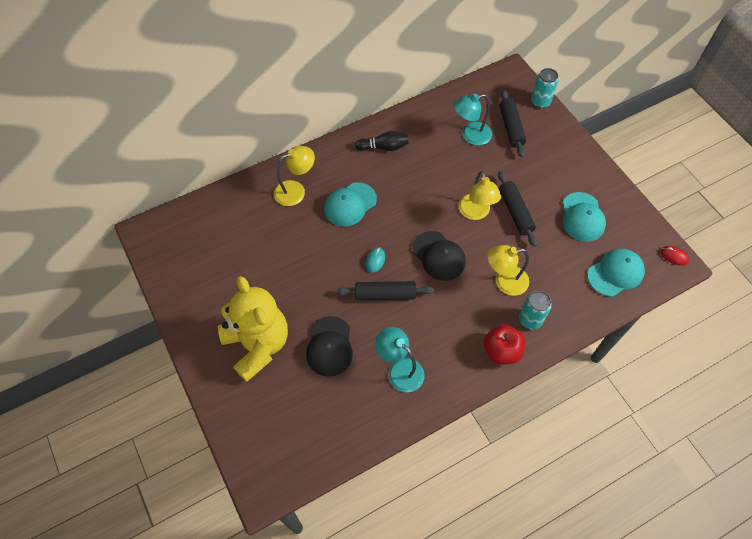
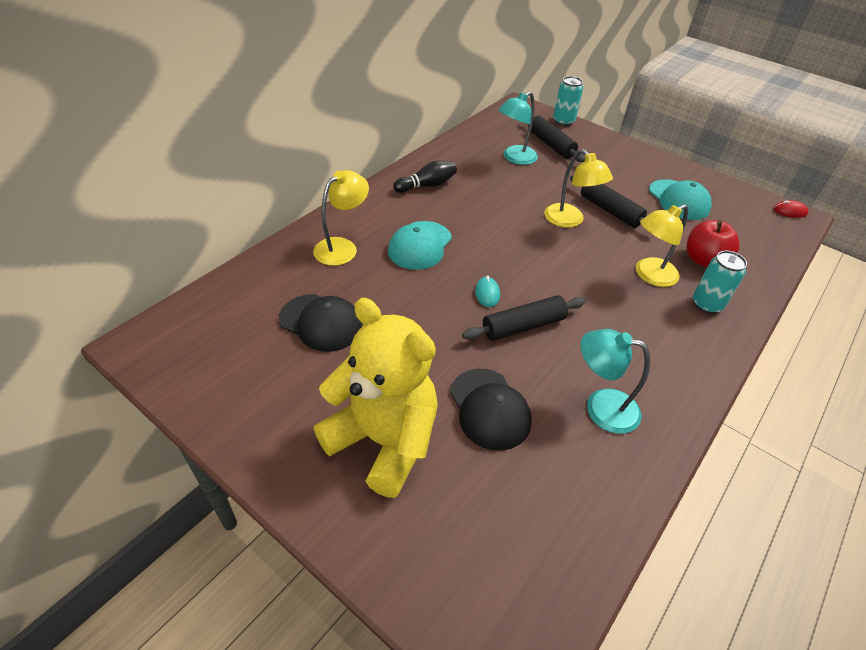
camera: 25 degrees left, 15 degrees down
(439, 256) = (559, 270): black cap -> black cap (321, 322)
(501, 351) = (703, 346): red apple -> red apple (703, 260)
(615, 273) = (752, 239): turquoise cap -> none

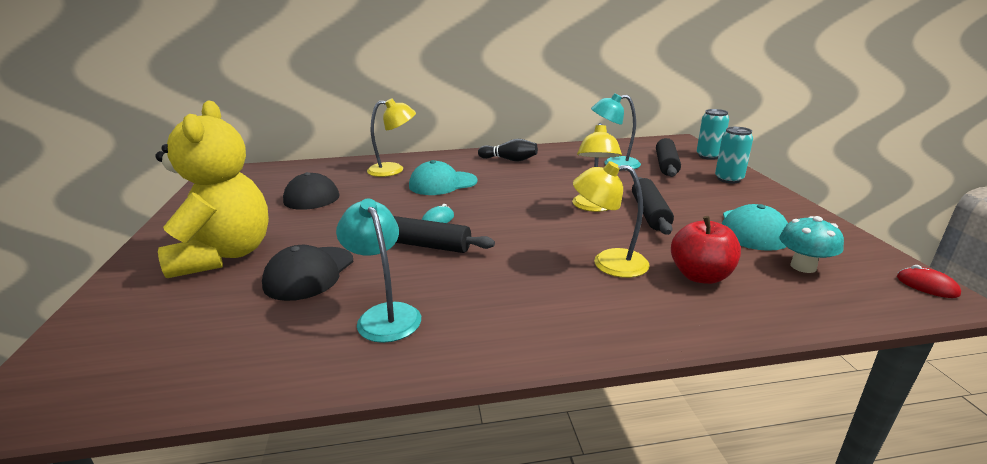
camera: 45 degrees right, 20 degrees down
(706, 304) = (637, 305): turquoise can -> turquoise can (728, 179)
(734, 223) = (803, 266): none -> turquoise mushroom

